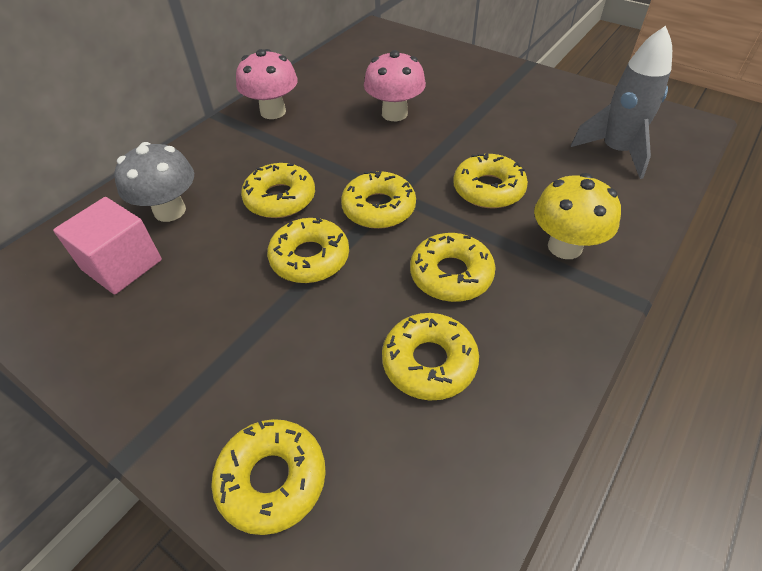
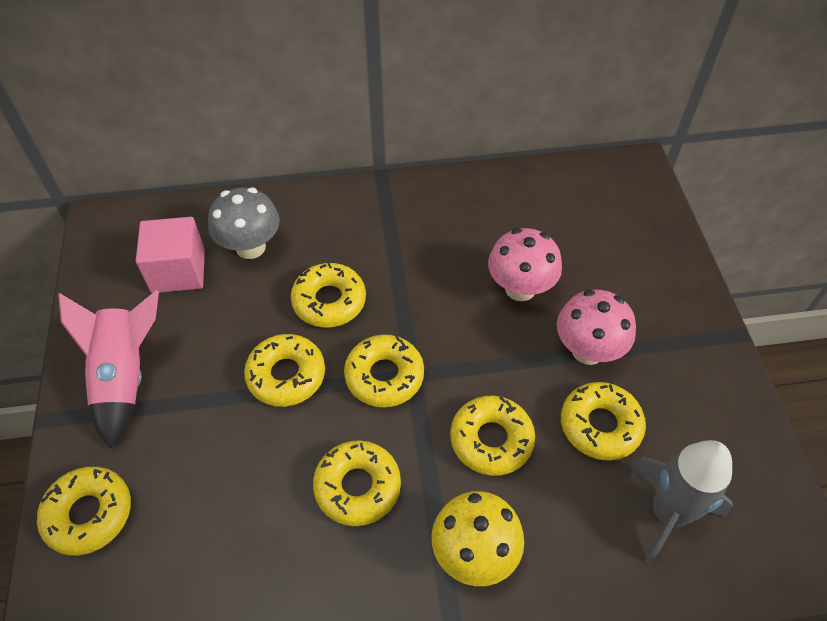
camera: 45 degrees right, 5 degrees up
(168, 363) = (125, 376): none -> pink rocket
(273, 112) = (425, 203): pink mushroom -> pink mushroom (587, 350)
(429, 362) = (255, 537): yellow donut -> yellow donut (600, 425)

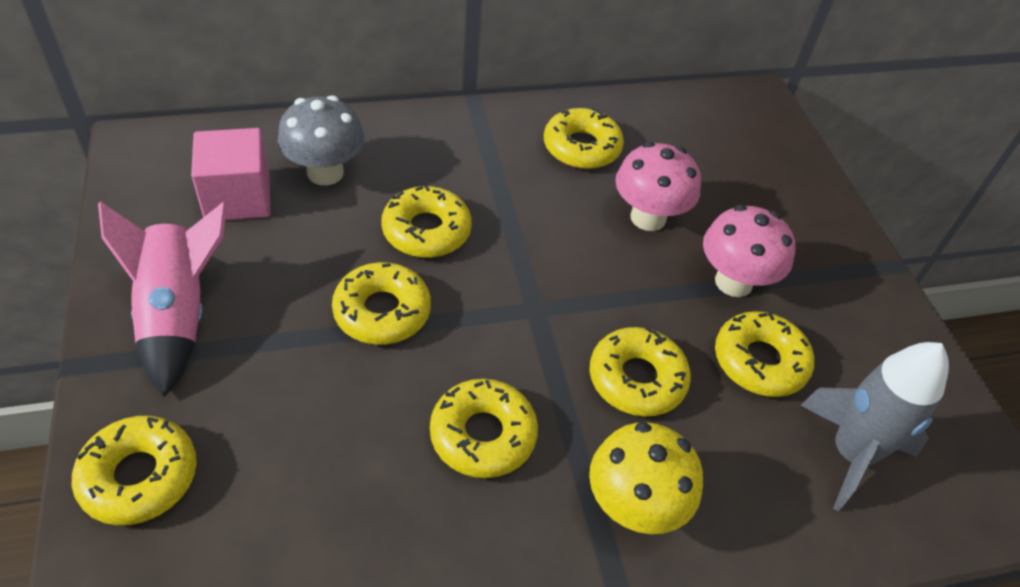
camera: 10 degrees left, 5 degrees down
(384, 376) = (501, 311): yellow donut -> yellow donut (581, 147)

